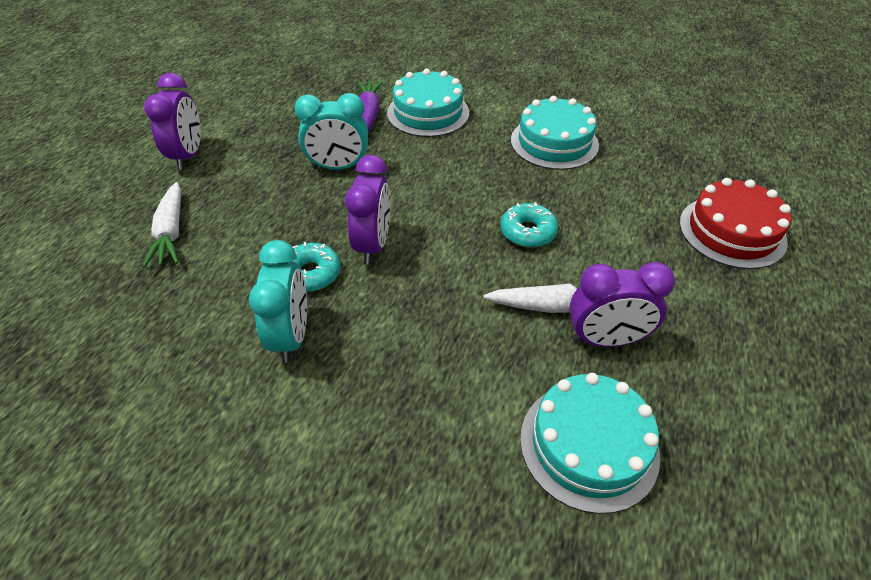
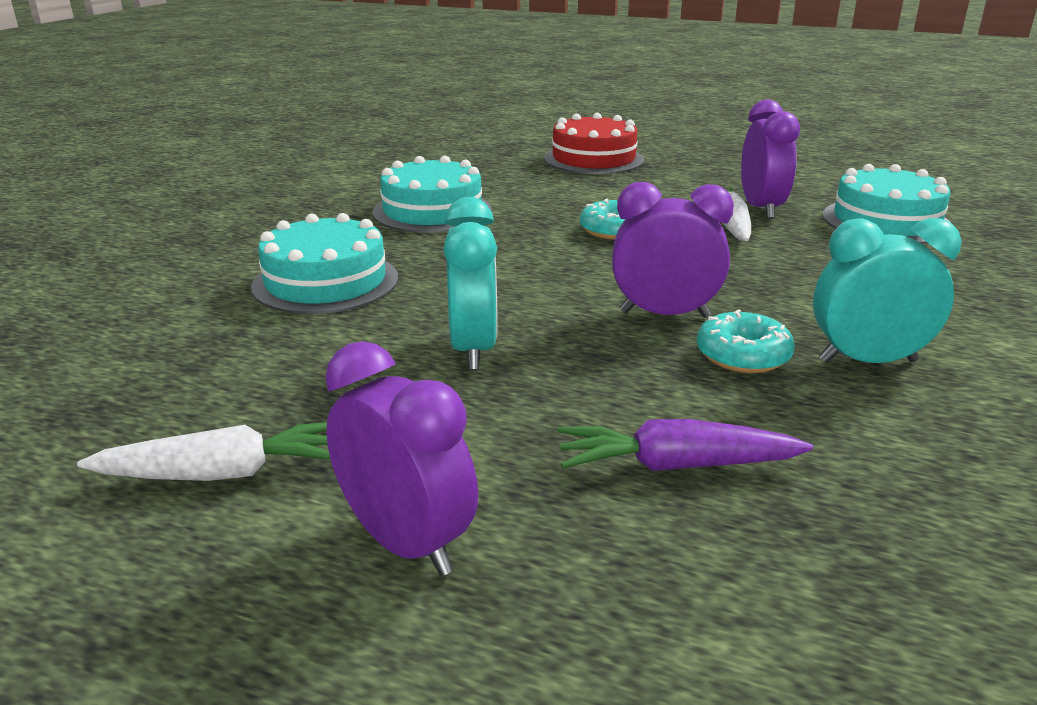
camera: 90 degrees left, 20 degrees down
(171, 232) = (693, 516): white carrot -> white carrot (224, 473)
(188, 156) = (406, 543): purple clock -> purple clock turned 45 degrees clockwise
(369, 115) = (310, 329): purple carrot -> purple carrot (675, 465)

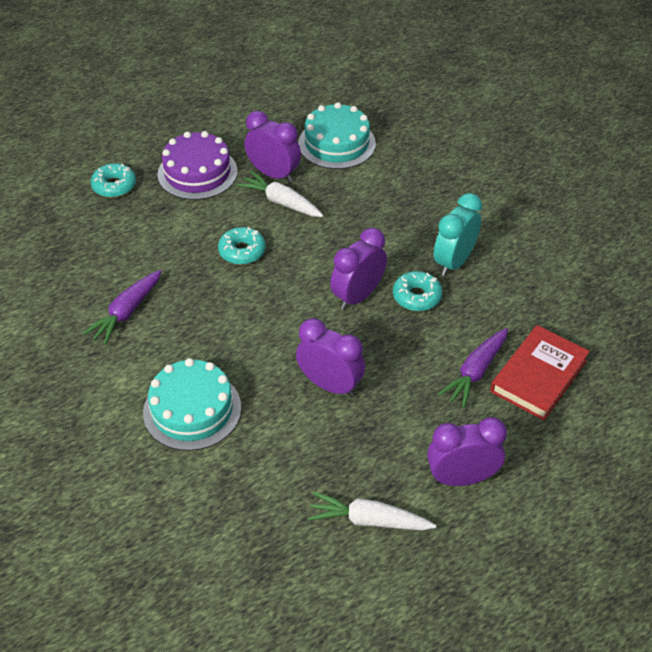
camera: 55 degrees left, 20 degrees up
(224, 473) = (369, 520): white carrot -> white carrot turned 105 degrees counterclockwise
(432, 211) = (126, 312): turquoise cake -> purple carrot
(473, 349) = (330, 385): turquoise clock -> purple clock
(593, 159) = (114, 186): red cake -> turquoise donut
(683, 180) = (197, 173): none -> purple cake
(778, 547) = (538, 376): none -> red book

